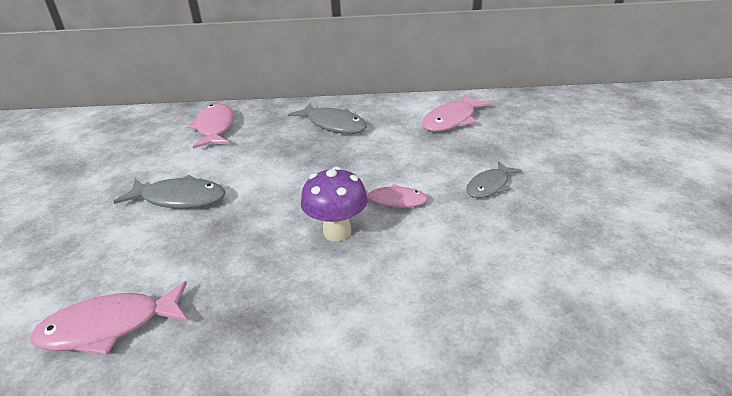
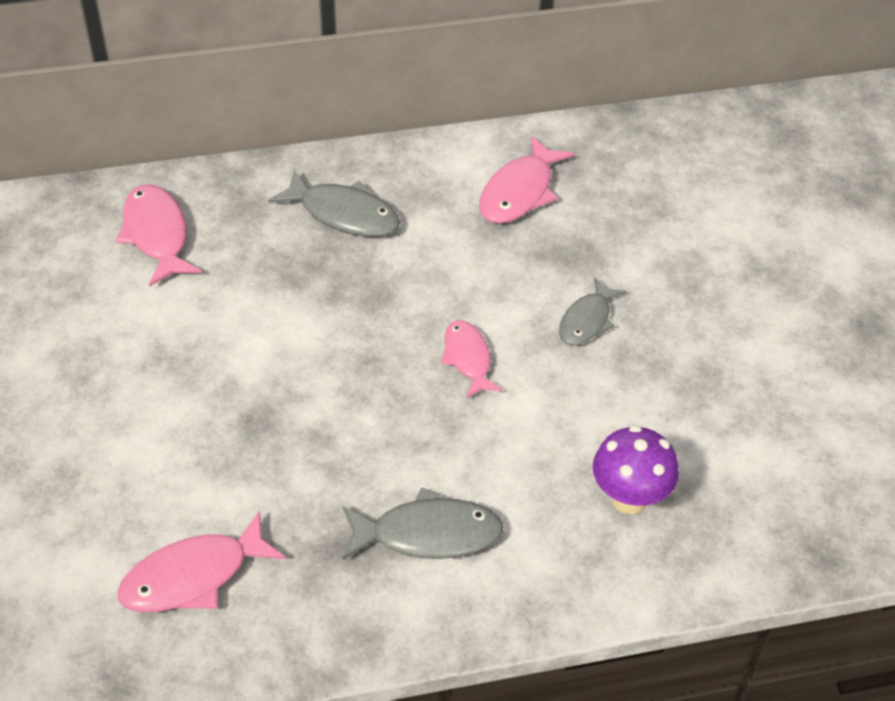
camera: 15 degrees left, 15 degrees up
(179, 199) = (176, 383): grey fish -> grey fish (428, 534)
(337, 232) = (410, 416): purple mushroom -> purple mushroom (629, 498)
(393, 201) = (468, 358): pink fish -> pink fish turned 105 degrees counterclockwise

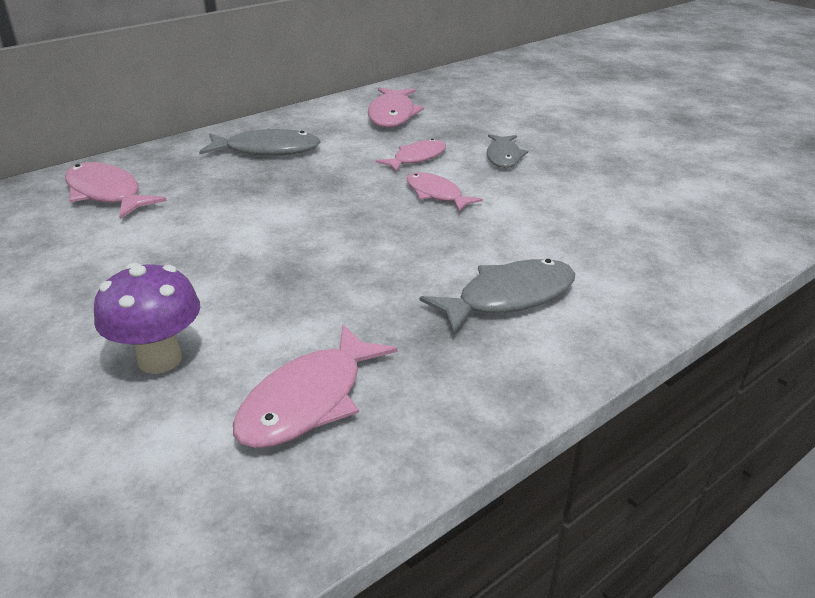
camera: 25 degrees left, 15 degrees down
(490, 287) = (416, 158): none -> pink fish
(629, 498) = (639, 231): purple mushroom -> purple mushroom (160, 359)

